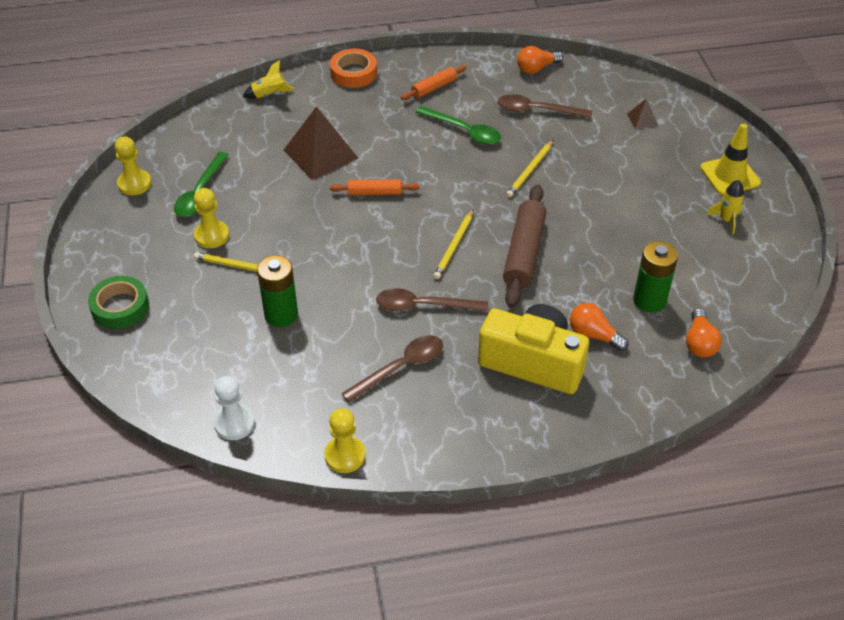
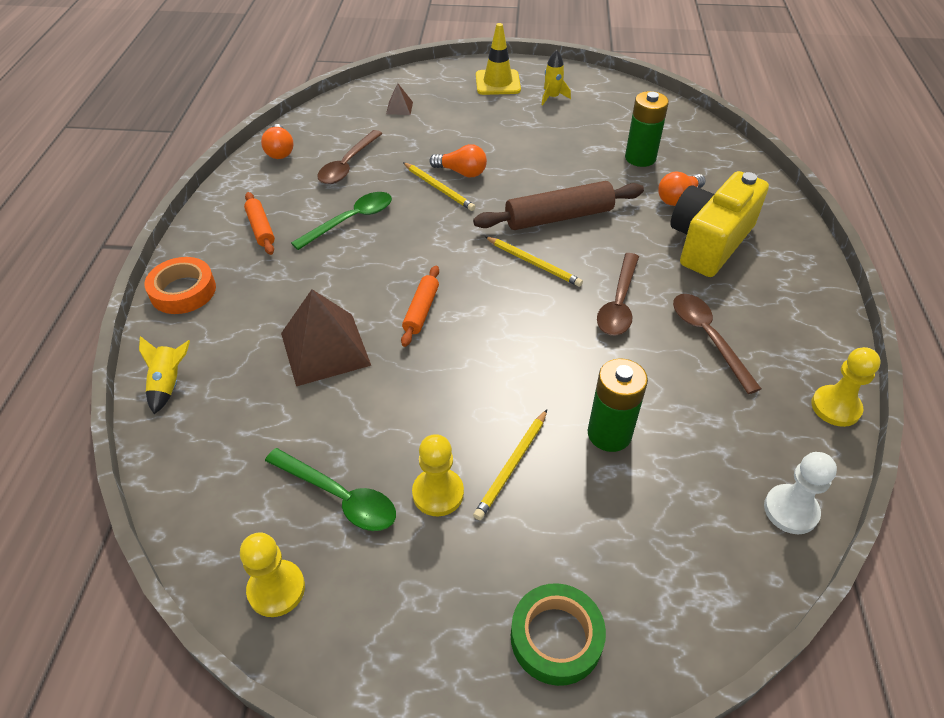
camera: 75 degrees left, 0 degrees up
(524, 253) = (558, 217): brown rolling pin -> brown rolling pin turned 45 degrees counterclockwise
(699, 343) = (695, 144): orange light bulb -> orange light bulb (461, 172)

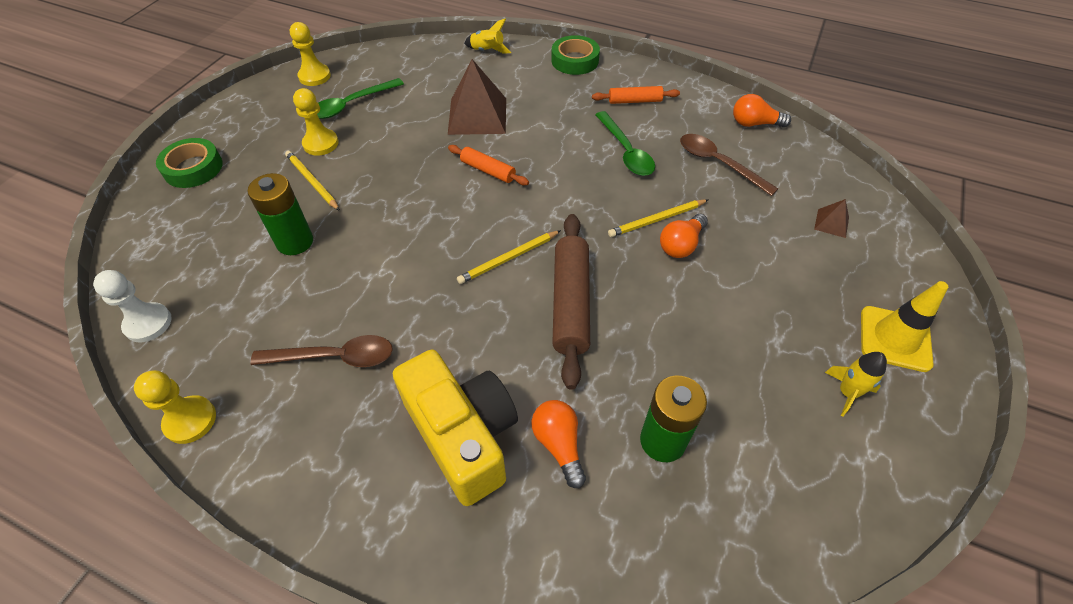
camera: 110 degrees right, 5 degrees up
(183, 291) = (575, 60): orange tape -> green tape
(619, 303) = (420, 304): brown spoon -> none

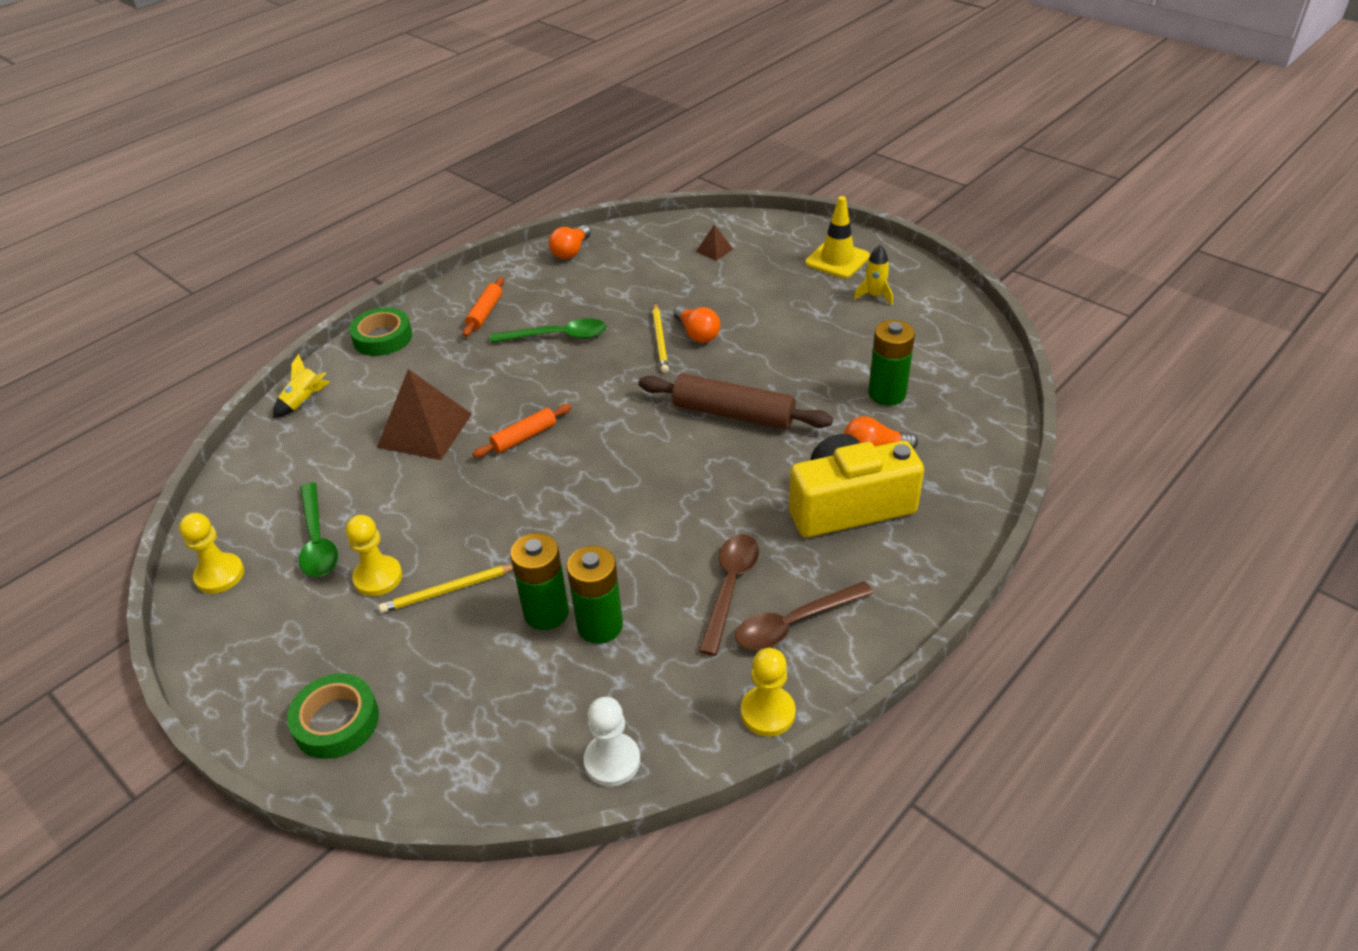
camera: 70 degrees left, 10 degrees down
(283, 278) = (600, 626): none -> green battery
(508, 259) = (660, 443): yellow pencil -> none
(718, 163) = (610, 286): brown spoon -> brown spoon (794, 623)

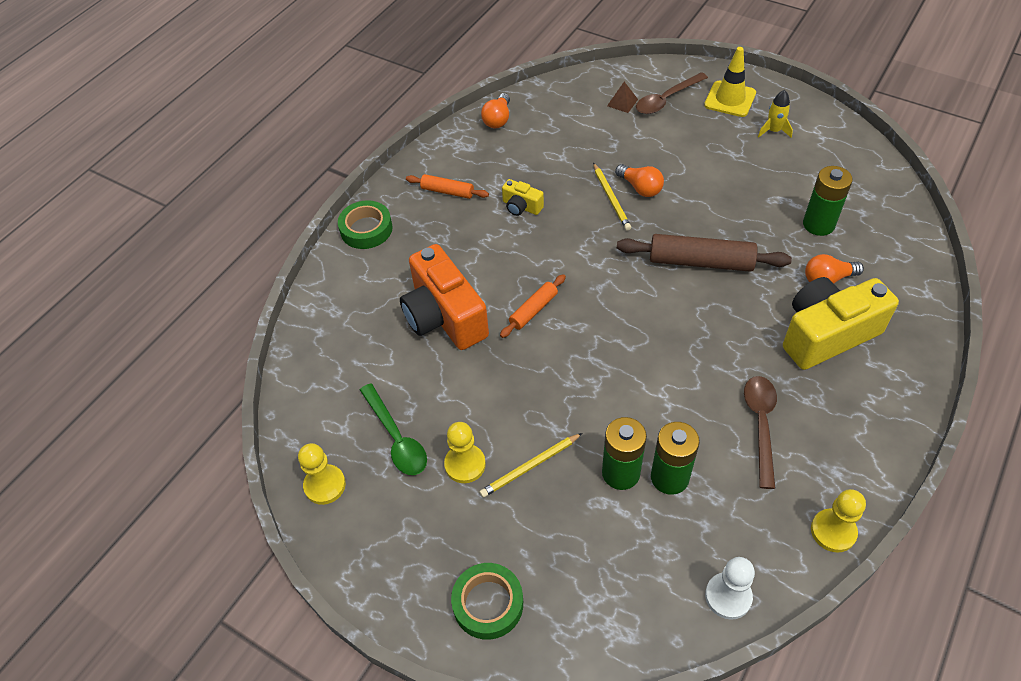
camera: 10 degrees left, 10 degrees up
(304, 402) = (324, 304): yellow rocket -> none
(425, 430) = (444, 316): brown pyramid -> orange camera
(485, 313) = (447, 191): orange rolling pin -> orange rolling pin turned 75 degrees counterclockwise
(557, 336) = (521, 207): green spoon -> yellow camera
(794, 623) = (824, 448): brown spoon -> brown spoon (666, 99)

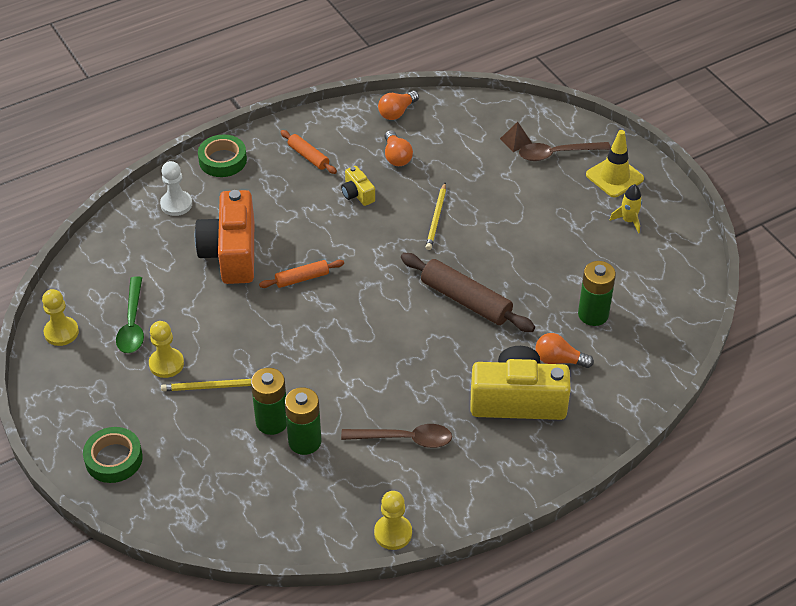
camera: 25 degrees right, 5 degrees down
(640, 188) = (468, 220): orange light bulb -> orange light bulb (396, 156)
(728, 596) = (279, 535): white pawn -> white pawn (176, 204)
(760, 425) = (404, 439): brown spoon -> brown spoon turned 60 degrees clockwise

